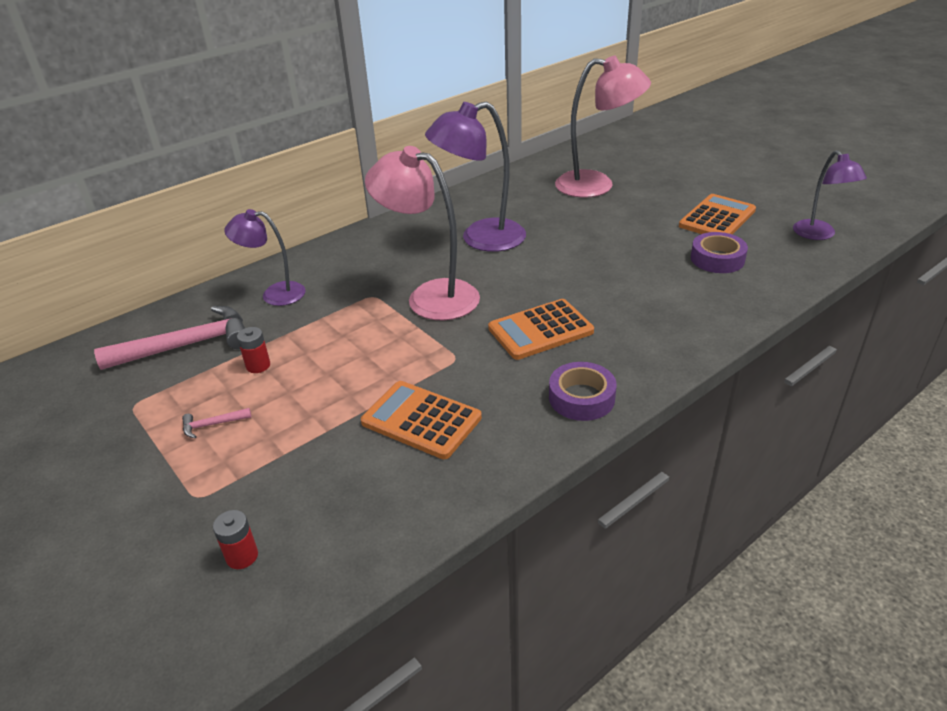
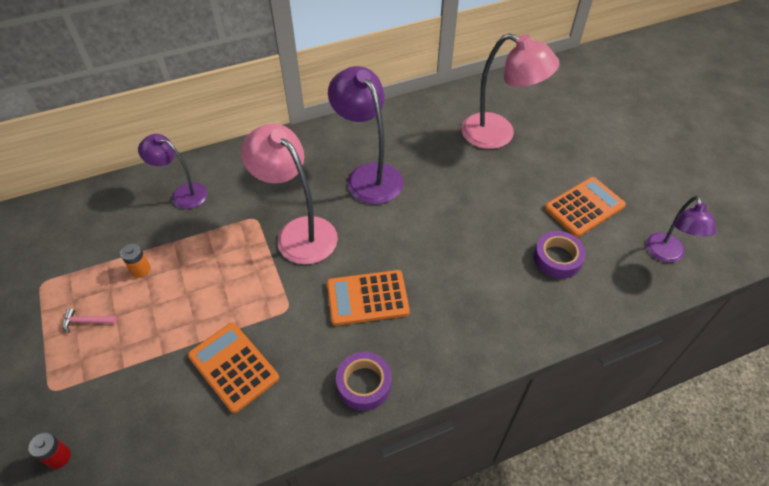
camera: 15 degrees right, 15 degrees up
(188, 345) = (100, 231): pink hammer -> none
(258, 366) = (141, 270): red battery -> orange battery
(480, 239) = (368, 175): purple lamp -> purple lamp turned 60 degrees clockwise

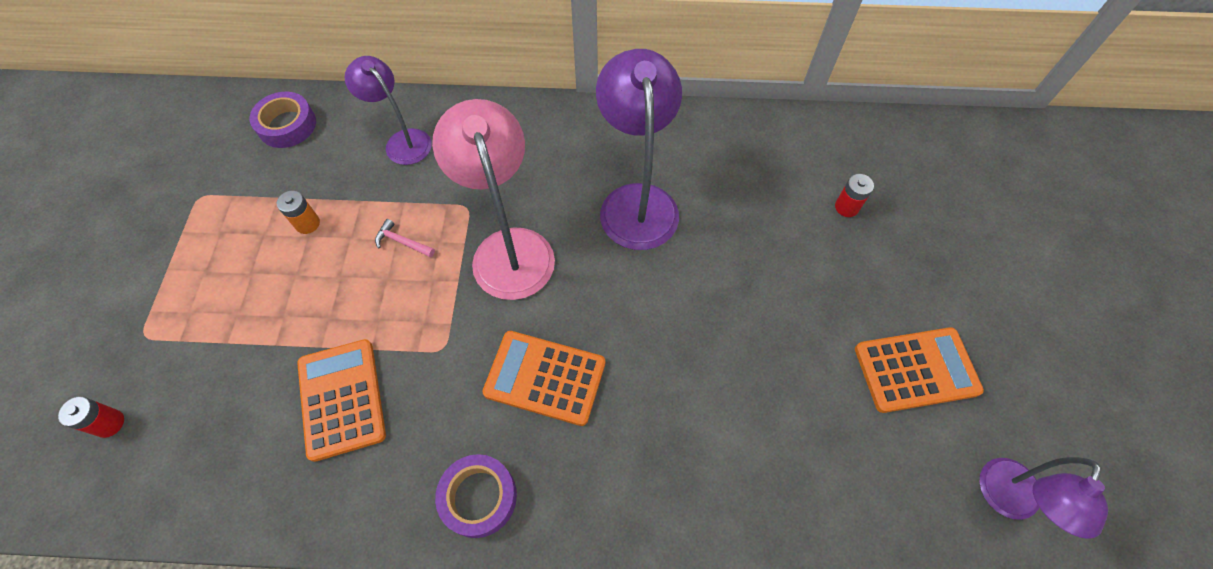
camera: 25 degrees right, 10 degrees up
(86, 321) = (219, 265): pink hammer -> pink hammer (402, 242)
(498, 135) = (846, 207): pink lamp -> red battery
(557, 258) = (832, 433): purple tape -> purple tape (287, 125)

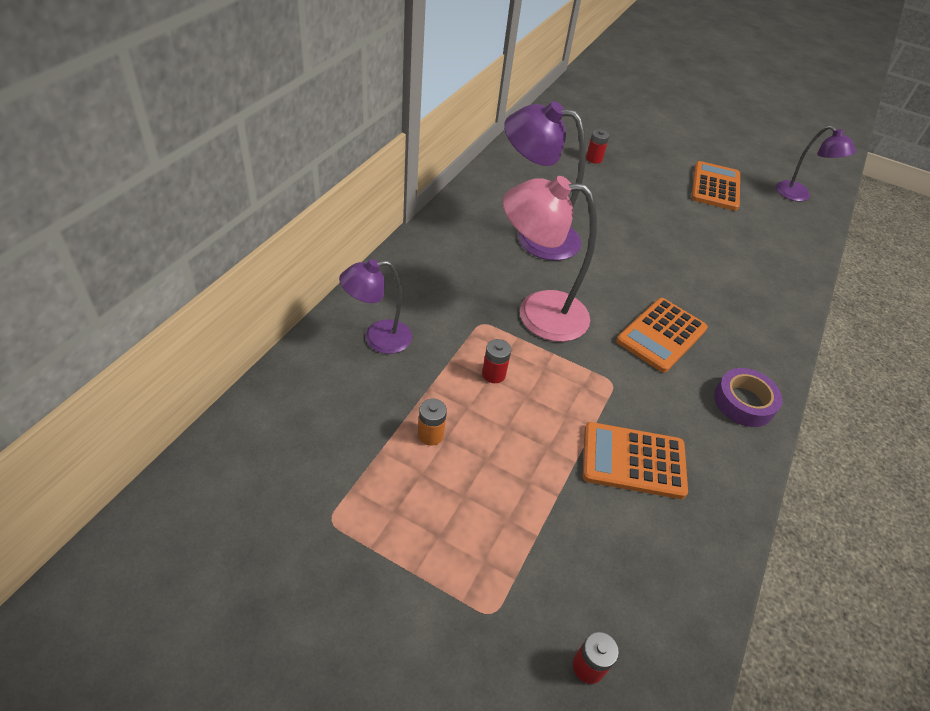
camera: 70 degrees left, 15 degrees down
(287, 125) = (287, 417): purple tape -> none
(402, 242) = (493, 374): pink hammer -> red battery

